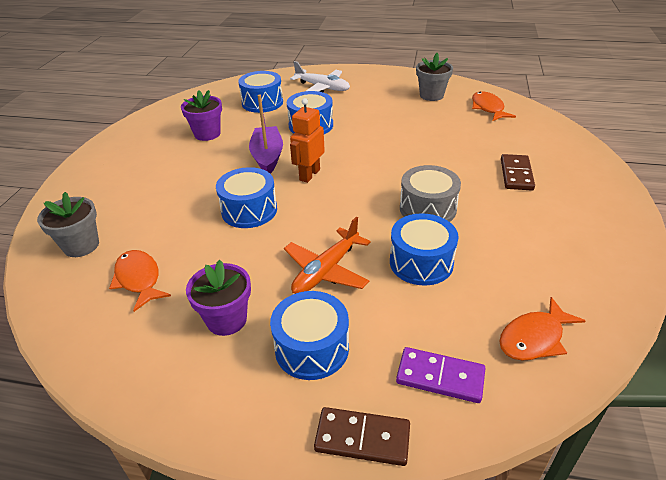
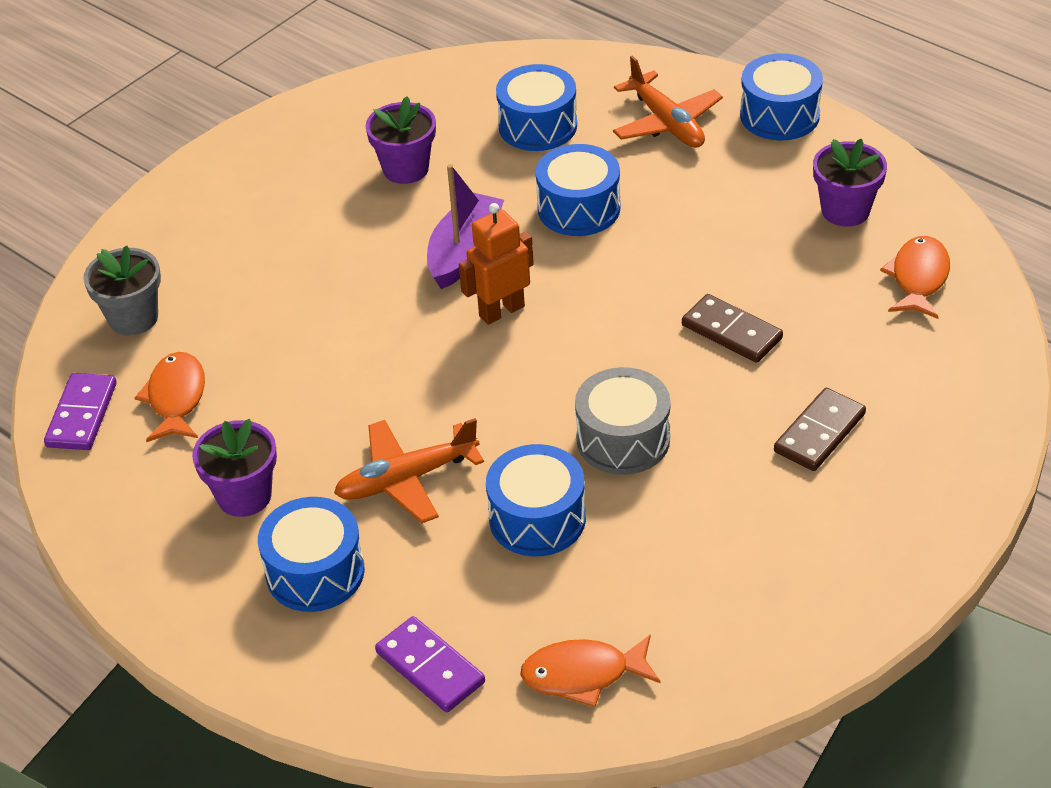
camera: 30 degrees right, 5 degrees up
(72, 313) = (82, 415): none -> purple domino
(249, 210) = (373, 343): blue drum -> blue drum (779, 115)
(322, 87) = (667, 123): white plane -> orange plane
(362, 438) = (296, 690): brown domino -> brown domino (731, 332)
(431, 95) = (845, 210): grey flower pot -> purple flower pot

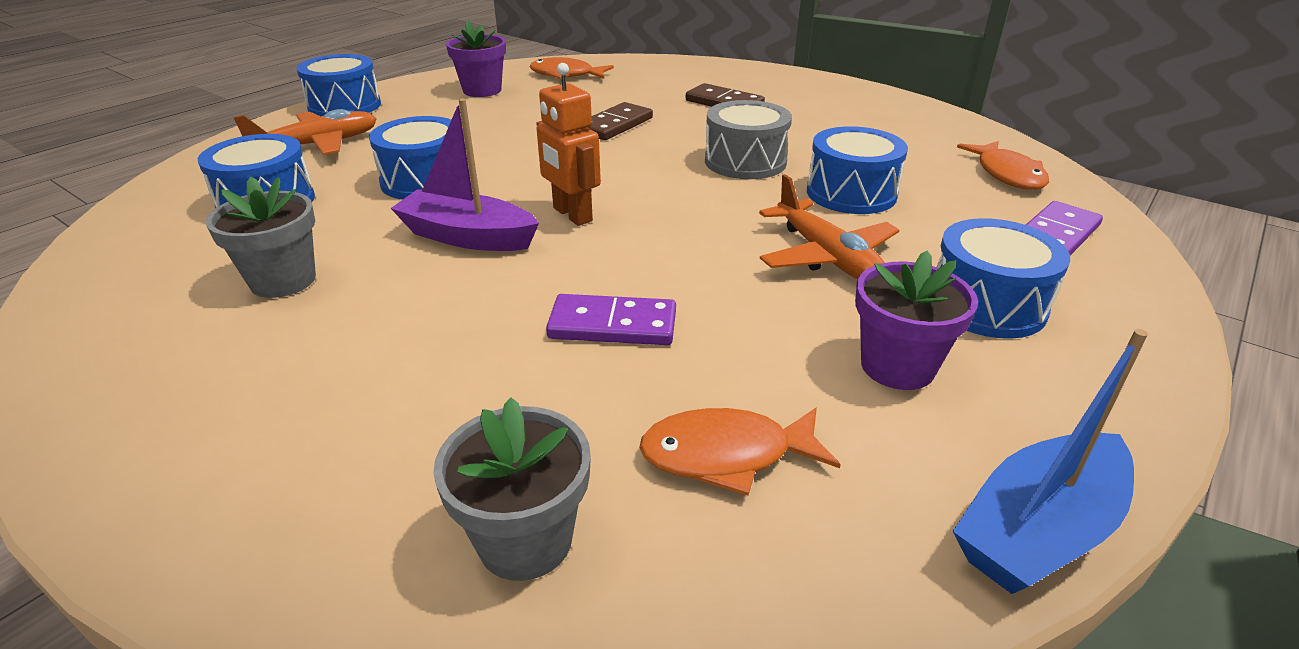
camera: 95 degrees left, 10 degrees down
(82, 415) = (785, 582): purple domino -> purple domino (613, 325)
(86, 528) = (1037, 530): none -> blue boat
(406, 169) = (283, 280): purple flower pot -> grey flower pot

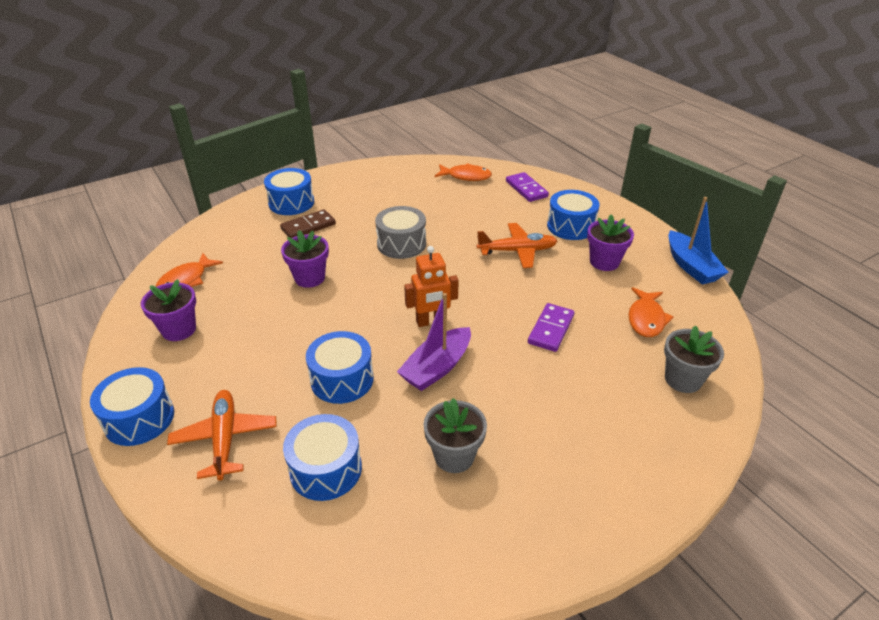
camera: 70 degrees left, 5 degrees up
(615, 125) = (309, 278): brown domino -> purple flower pot
(851, 193) = (460, 224): blue drum -> blue drum (291, 203)

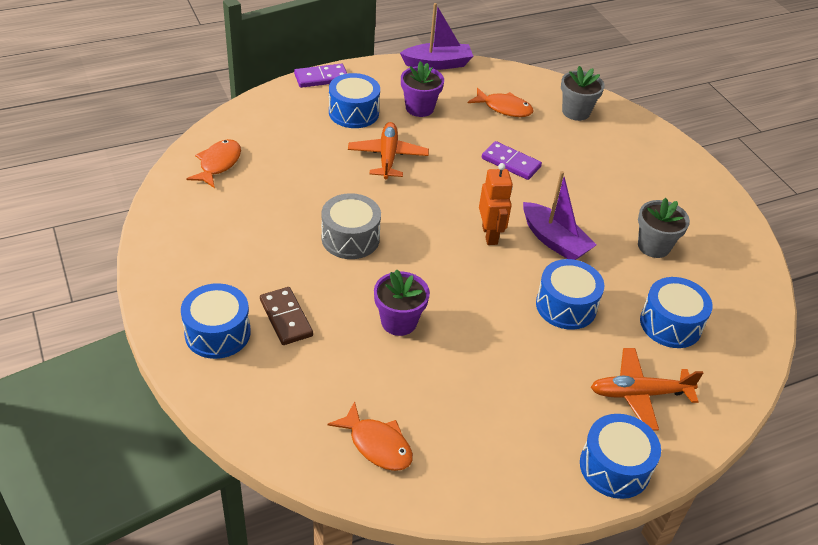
camera: 85 degrees left, 5 degrees up
(179, 330) = (476, 444): purple flower pot -> none
(526, 189) = (268, 124): purple domino -> purple domino (321, 78)
(691, 266) = (437, 64): blue boat -> purple boat

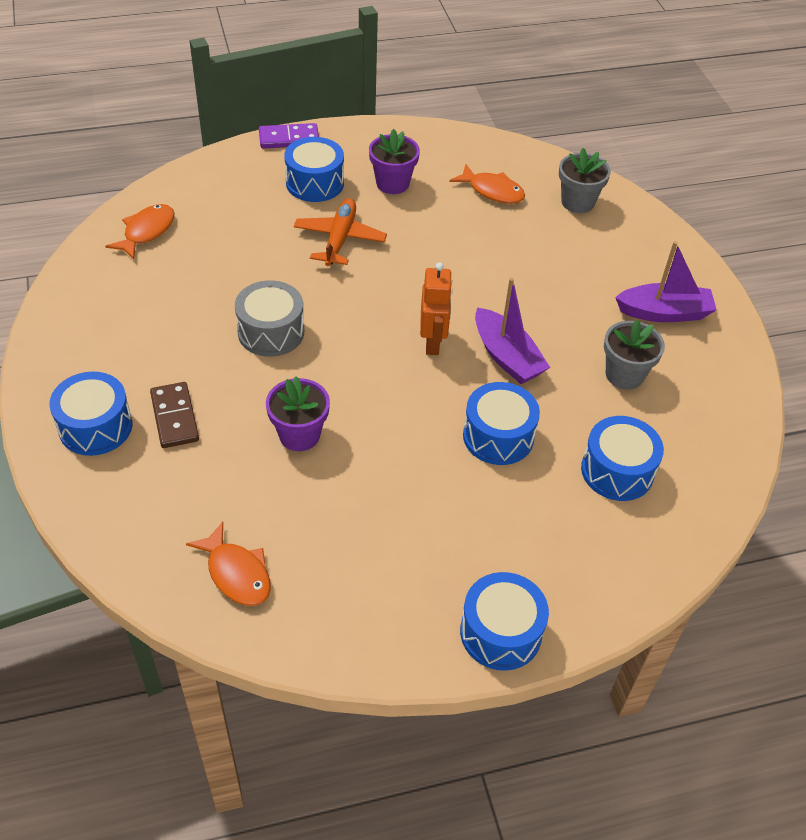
camera: 10 degrees right, 5 degrees up
(437, 64) = (428, 131): purple boat -> purple boat (664, 313)
(511, 163) = (481, 258): purple domino -> none
(639, 394) = (555, 550): orange plane -> none

